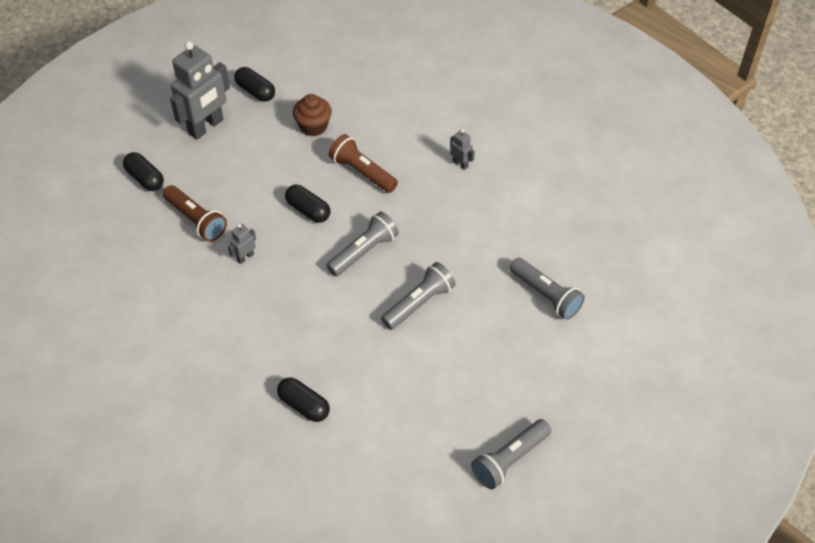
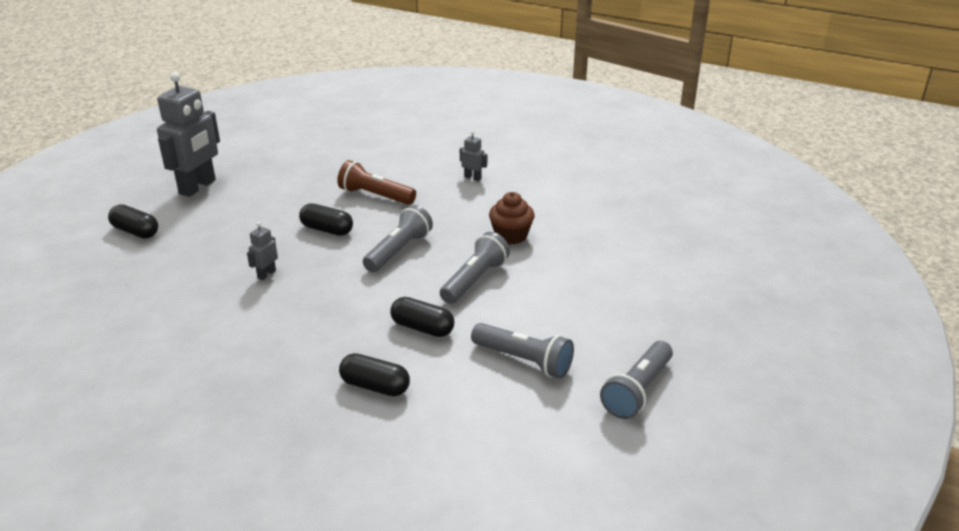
camera: 15 degrees left, 20 degrees down
(196, 220) = (202, 254): brown flashlight -> none
(255, 91) = (245, 158): black capsule -> black capsule (422, 328)
(313, 126) = (313, 172): brown cupcake -> brown cupcake (511, 236)
(546, 295) = (604, 254): grey flashlight -> grey flashlight (523, 360)

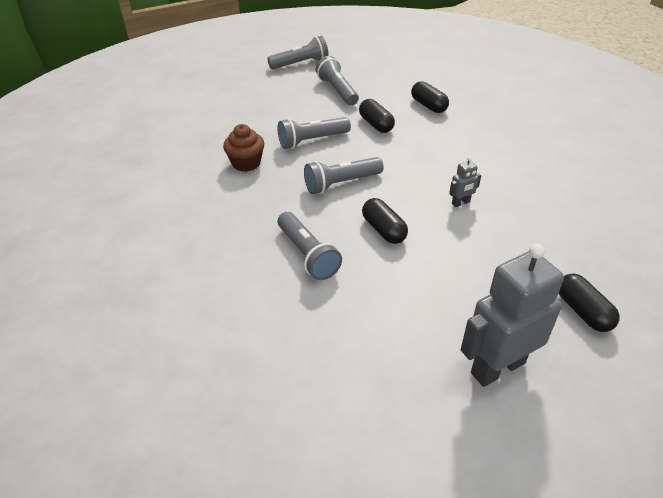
camera: 145 degrees left, 10 degrees up
(375, 196) = (307, 254): brown flashlight -> grey flashlight
(473, 178) = (195, 238): grey robot -> none

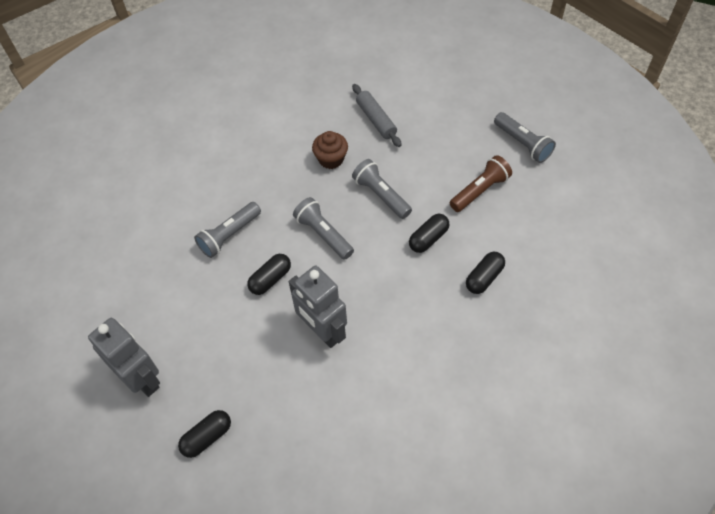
camera: 75 degrees right, 15 degrees up
(216, 128) = (376, 120): none -> grey rolling pin
(337, 91) = (480, 191): grey flashlight -> brown flashlight
(461, 203) = (322, 331): grey robot -> grey robot, size x2.30

